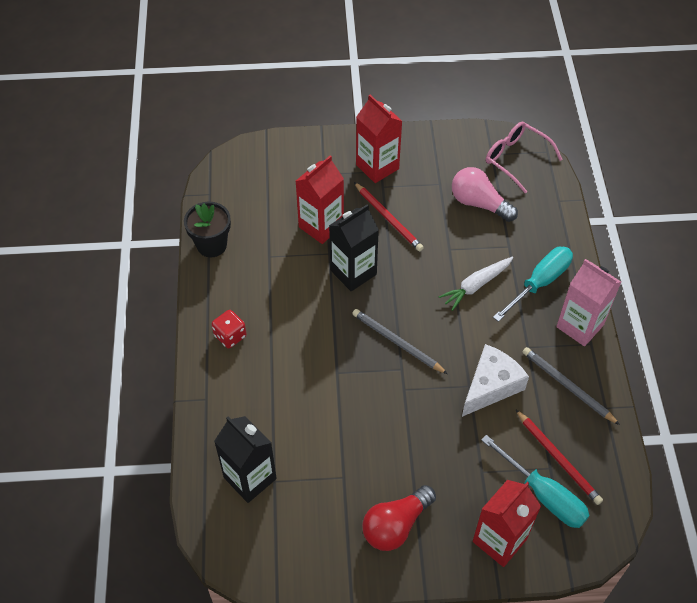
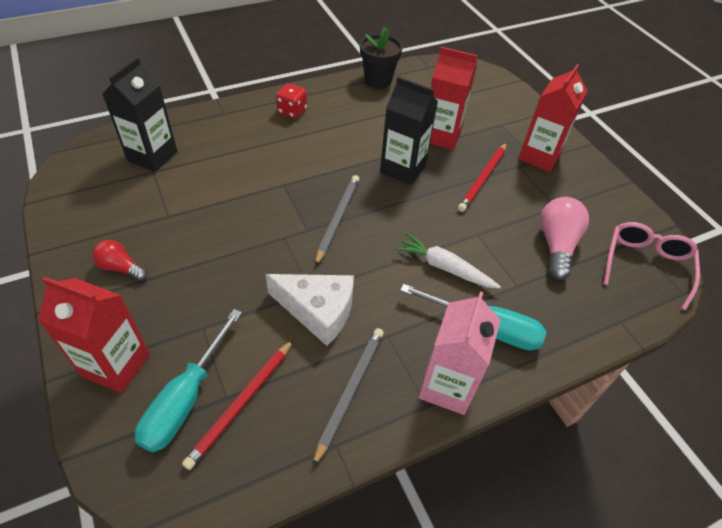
camera: 65 degrees right, 5 degrees down
(396, 525) = (121, 267): red light bulb -> red light bulb, size x0.61

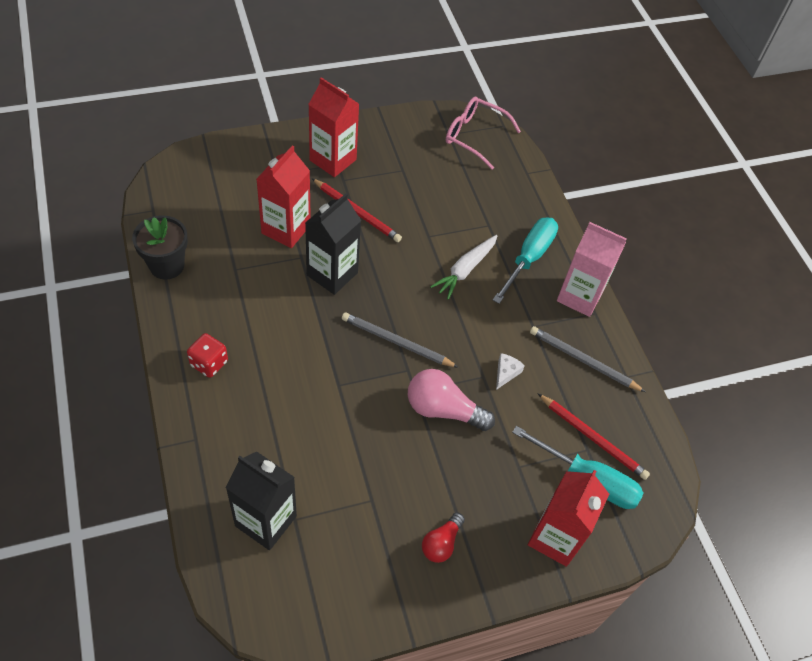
camera: 85 degrees left, 5 degrees up
(318, 311) = (506, 373): white cheese -> white cheese, size x0.45
(556, 245) = (448, 185): pink light bulb -> pink light bulb (443, 410)

